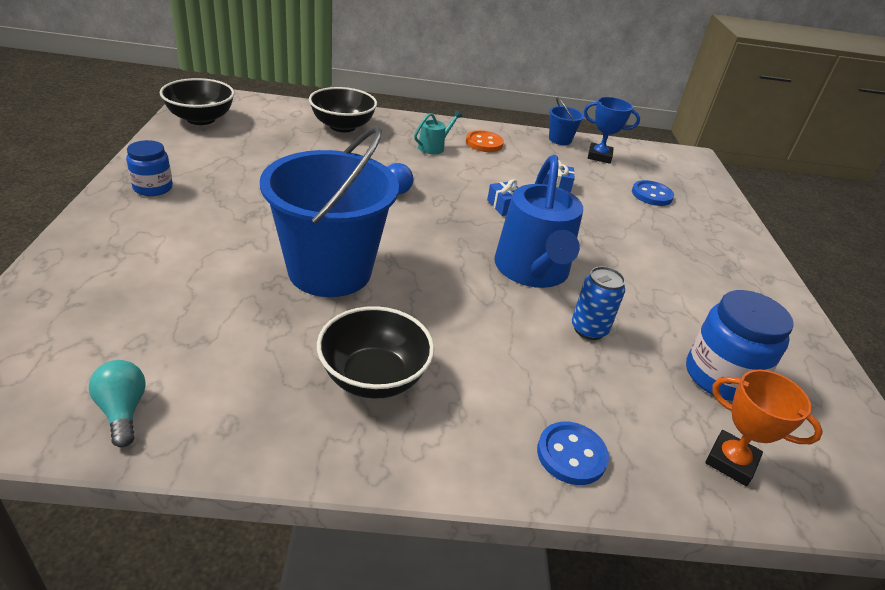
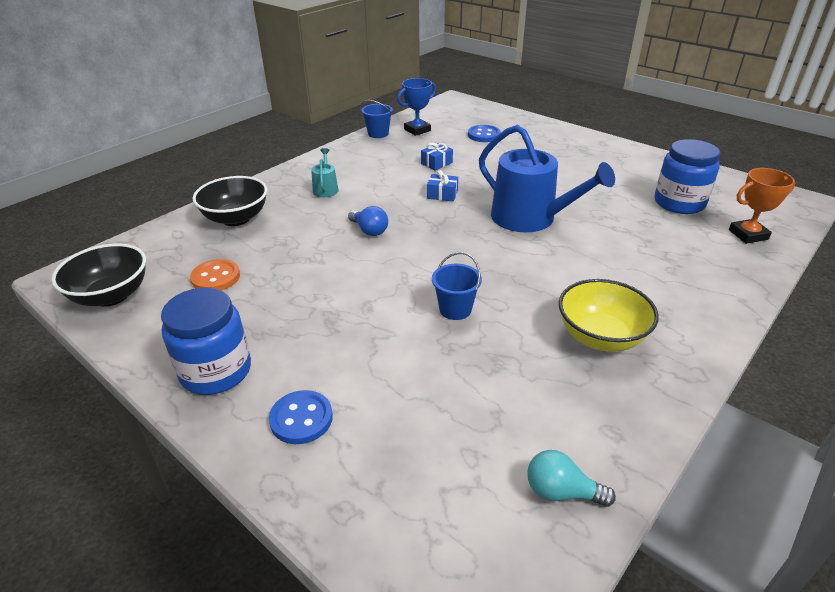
camera: 45 degrees left, 0 degrees up
(153, 188) = (216, 371): blue jar -> blue jar, size x1.59
(330, 271) = (455, 309): blue bucket -> blue bucket, size x0.42
(373, 377) = (600, 337): black bowl -> yellow bowl
(484, 143) = (346, 165): orange button -> orange button (216, 277)
(571, 455) = (718, 286): blue button -> blue button (301, 419)
(589, 329) = (608, 226): blue can -> none

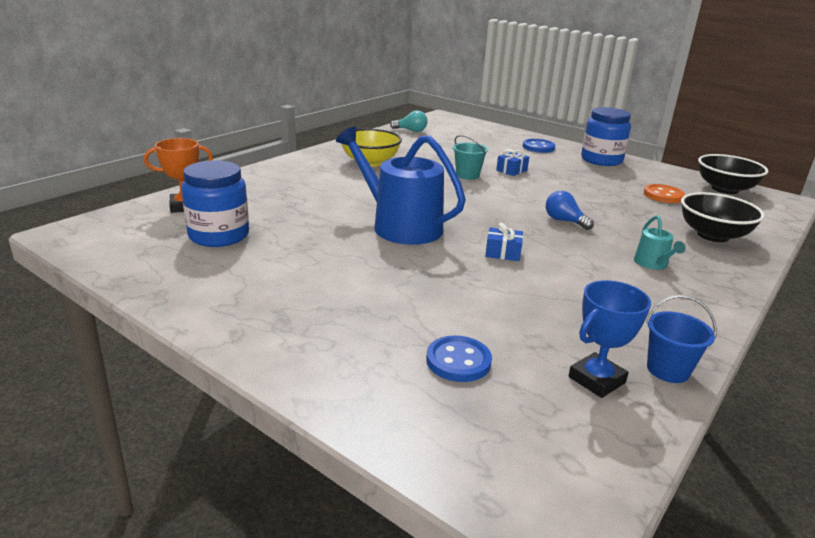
camera: 175 degrees right, 10 degrees down
(436, 163) = (527, 298): blue gift -> blue gift (511, 170)
(455, 309) = (467, 175): blue bucket -> turquoise bucket

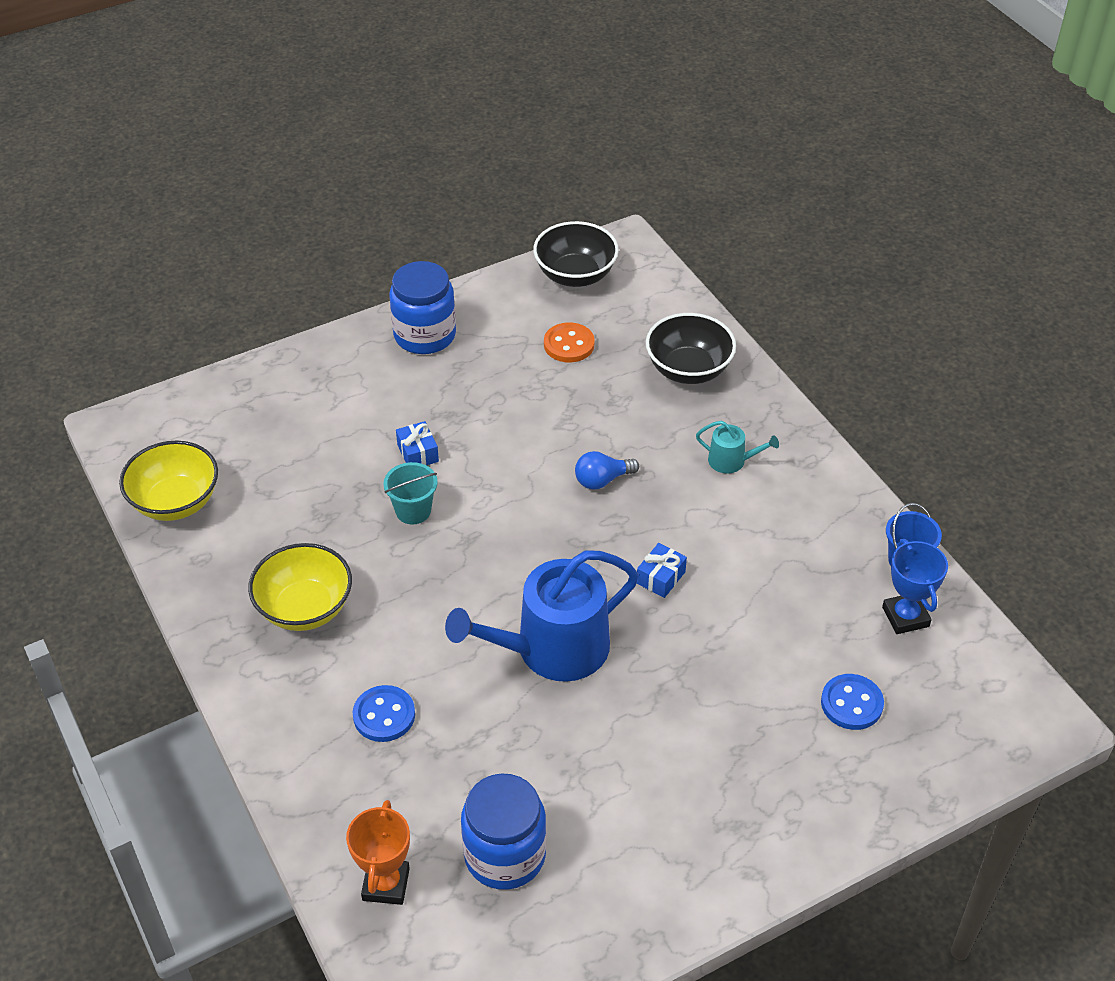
camera: 65 degrees left, 20 degrees up
(411, 131) = (175, 502): turquoise light bulb -> yellow bowl
(538, 147) = (339, 377): blue button -> blue button (384, 715)

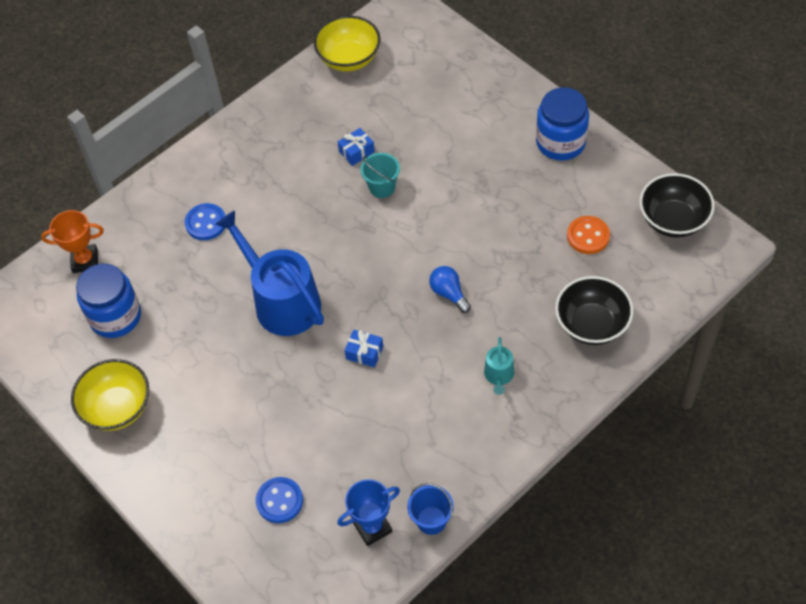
camera: 80 degrees right, 10 degrees up
(305, 608) = (280, 155): yellow bowl -> yellow bowl (117, 408)
(418, 453) = (437, 174): blue gift -> blue gift (356, 152)

